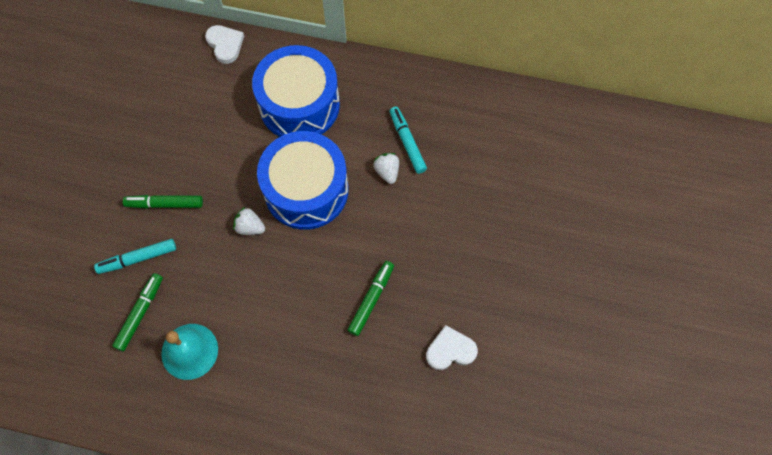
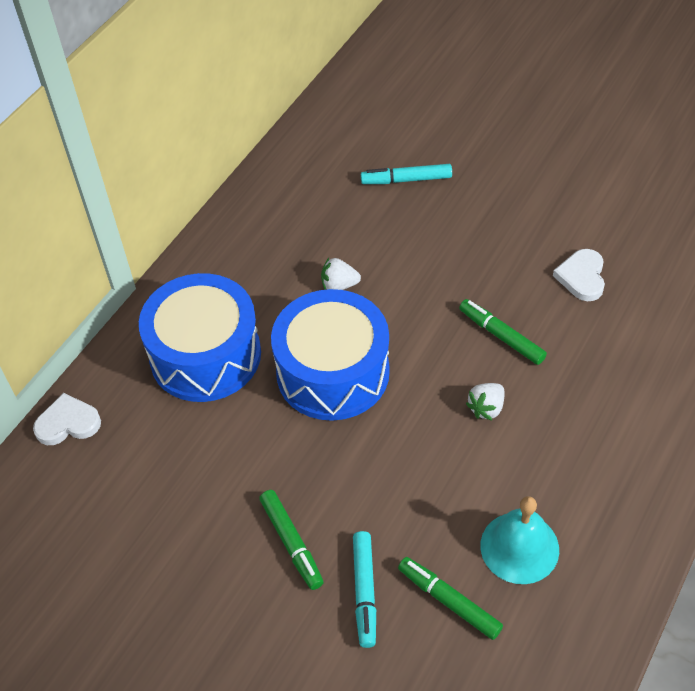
camera: 70 degrees left, 15 degrees down
(165, 204) = (291, 543): green marker -> green marker turned 45 degrees counterclockwise
(250, 227) = (363, 445): white strawberry -> white strawberry (486, 408)
(407, 142) = (307, 257): turquoise marker -> turquoise marker (406, 180)

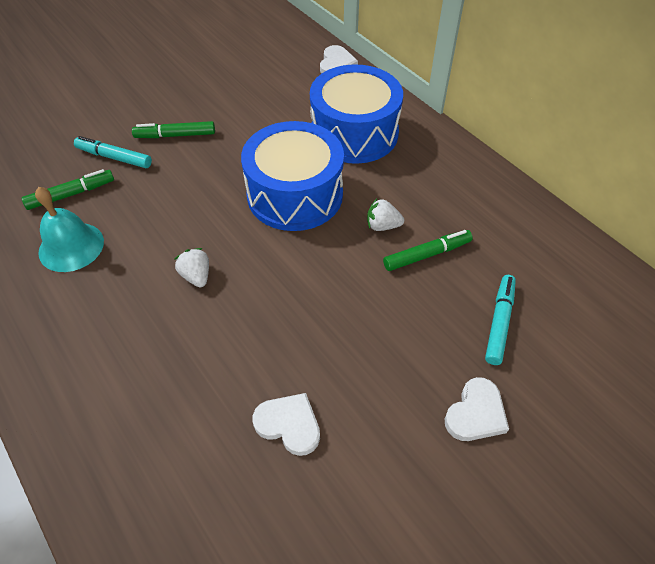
camera: 110 degrees right, 0 degrees up
(339, 285) = (382, 226): white strawberry -> white strawberry turned 105 degrees counterclockwise
(498, 175) = (476, 413): none -> white heart
(501, 336) = (260, 318): green marker -> green marker (427, 254)

